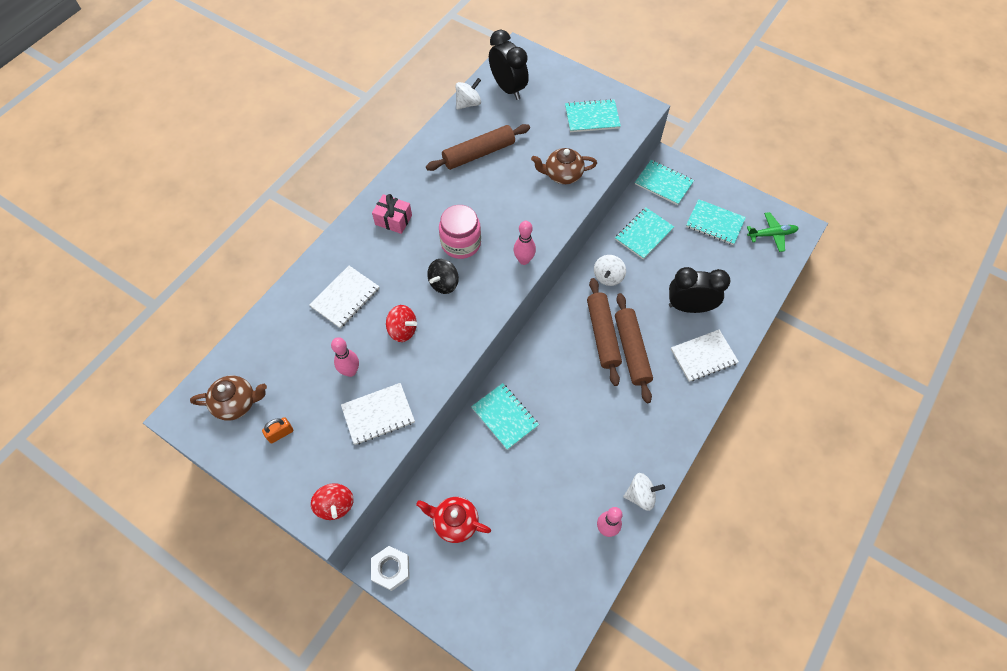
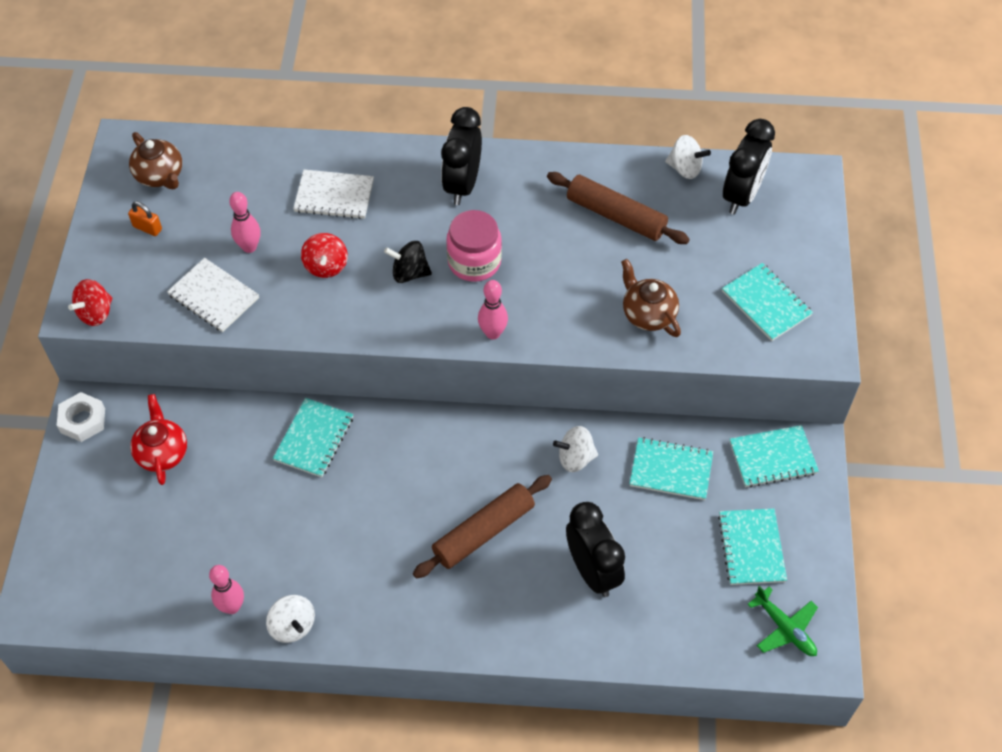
camera: 60 degrees right, 5 degrees down
(393, 220) = (462, 185): pink gift -> black clock
(602, 334) = (486, 489): brown rolling pin -> none
(663, 183) = (773, 457): turquoise notebook -> turquoise notebook turned 75 degrees clockwise
(703, 356) = (527, 618): white notebook -> none

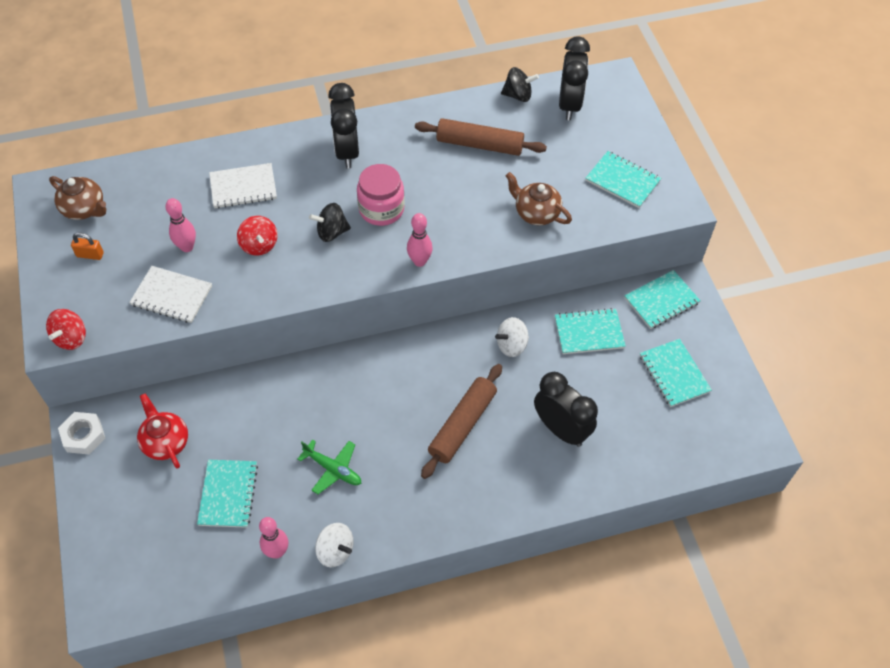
camera: 20 degrees left, 0 degrees up
(314, 439) = (292, 392): turquoise notebook -> turquoise notebook (228, 494)
(685, 168) = (518, 95): white spinning top -> black spinning top
(784, 628) = (724, 427): green plane -> green plane (332, 469)

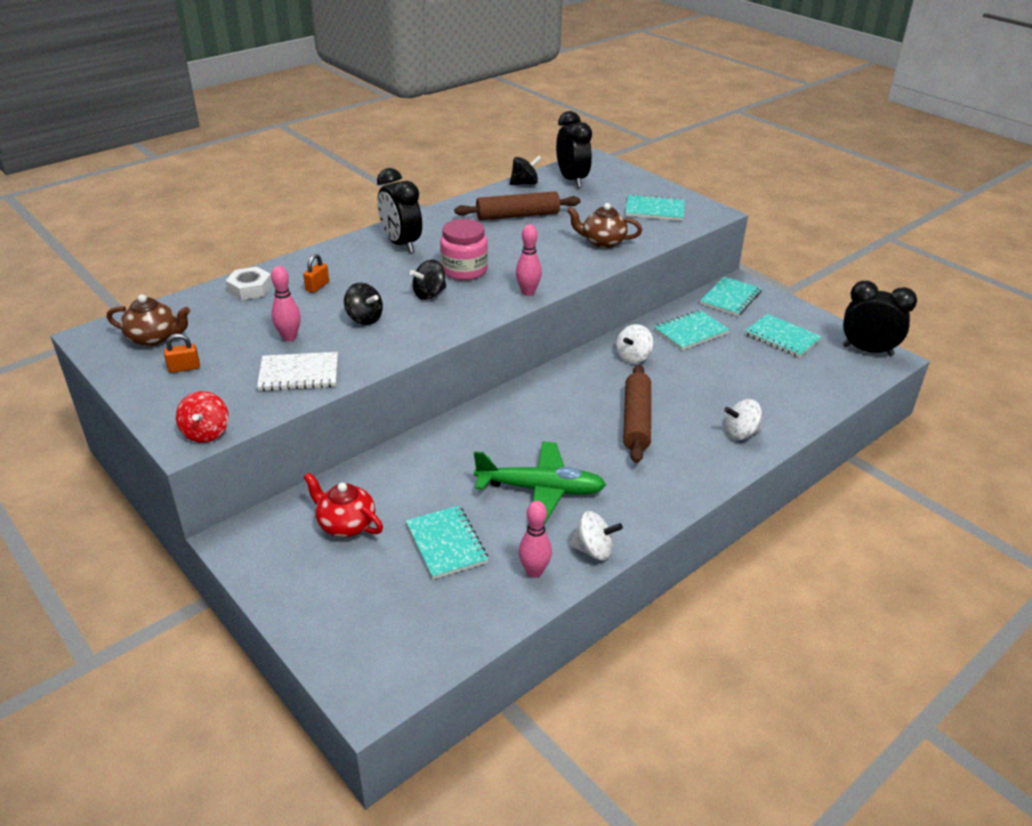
camera: 25 degrees left, 20 degrees down
(83, 436) = (245, 549): white nut -> white nut (250, 288)
(243, 187) = (317, 286): white notebook -> orange padlock
(259, 245) = (364, 318): red spinning top -> black spinning top
(332, 469) = (540, 489): green plane -> green plane, size x1.65
(545, 478) = (741, 433): none -> white spinning top
(561, 429) = (724, 398): black clock -> black clock (867, 350)

